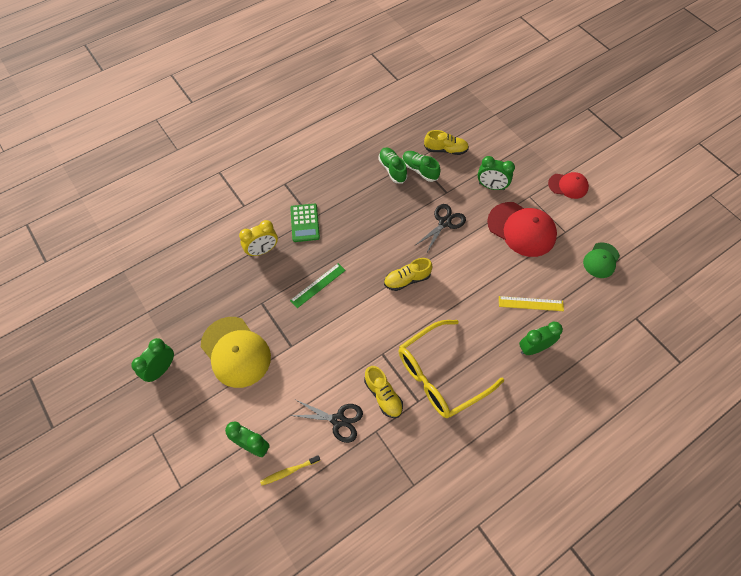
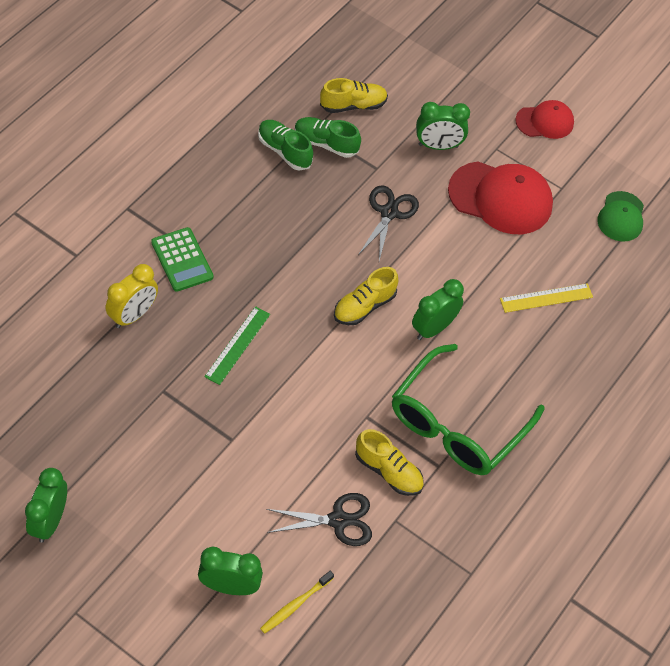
camera: 25 degrees left, 5 degrees down
(236, 352) = (152, 468): yellow cap -> none
(440, 375) = (456, 424): yellow glasses -> green glasses
(534, 348) = (569, 356): green clock -> green clock (433, 328)

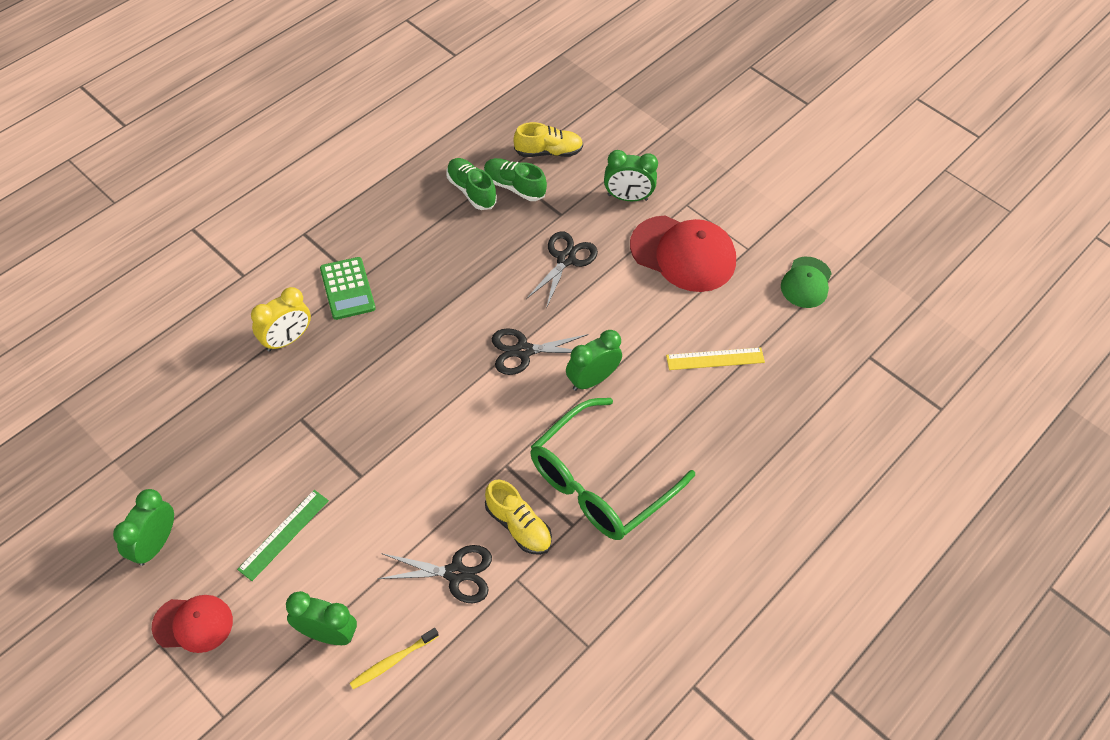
camera: 10 degrees right, 0 degrees up
(238, 345) = (386, 379): green ruler -> green ruler (284, 534)
(364, 306) = (523, 351): yellow shoe -> black scissors
(545, 122) = (740, 182): red cap -> red cap (193, 624)

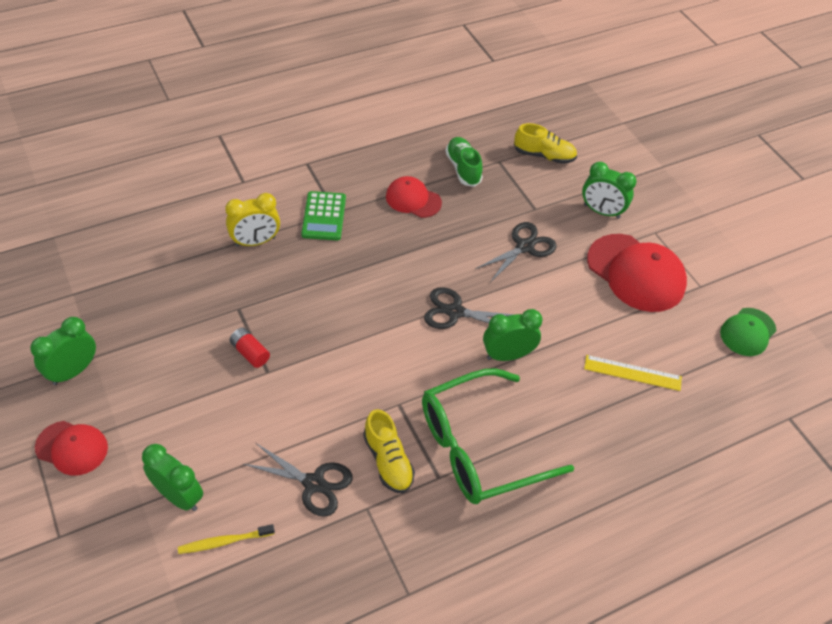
camera: 20 degrees right, 5 degrees down
(284, 534) = (181, 399): green ruler -> none
(334, 462) = (250, 353): none -> red battery
(433, 241) = (413, 199): none -> red cap
(514, 186) = (502, 175): green shoe -> none

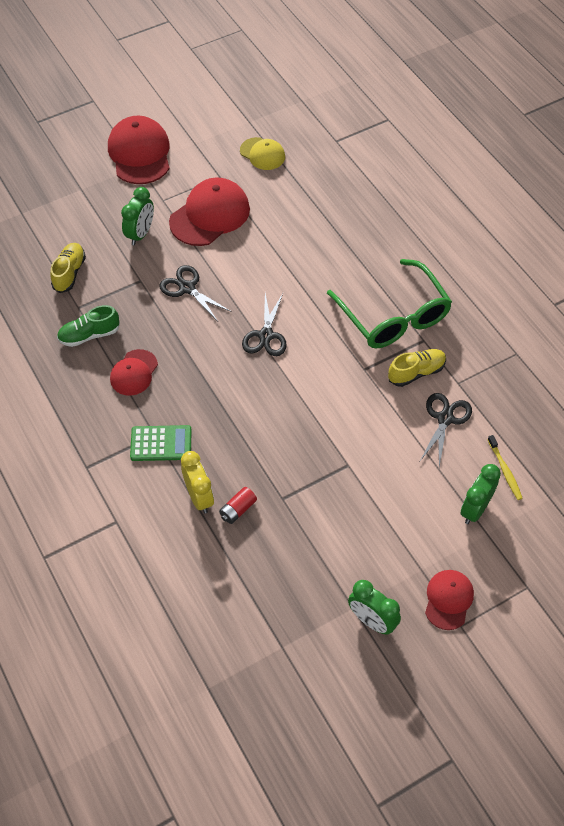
camera: 90 degrees left, 5 degrees up
(250, 353) = (330, 481): red battery -> red battery (238, 509)
(507, 355) = (305, 299): green clock -> none
(632, 373) = (311, 223): yellow ruler -> none
(725, 215) = (139, 153): none -> red cap
(747, 332) = (262, 154): green cap -> yellow cap

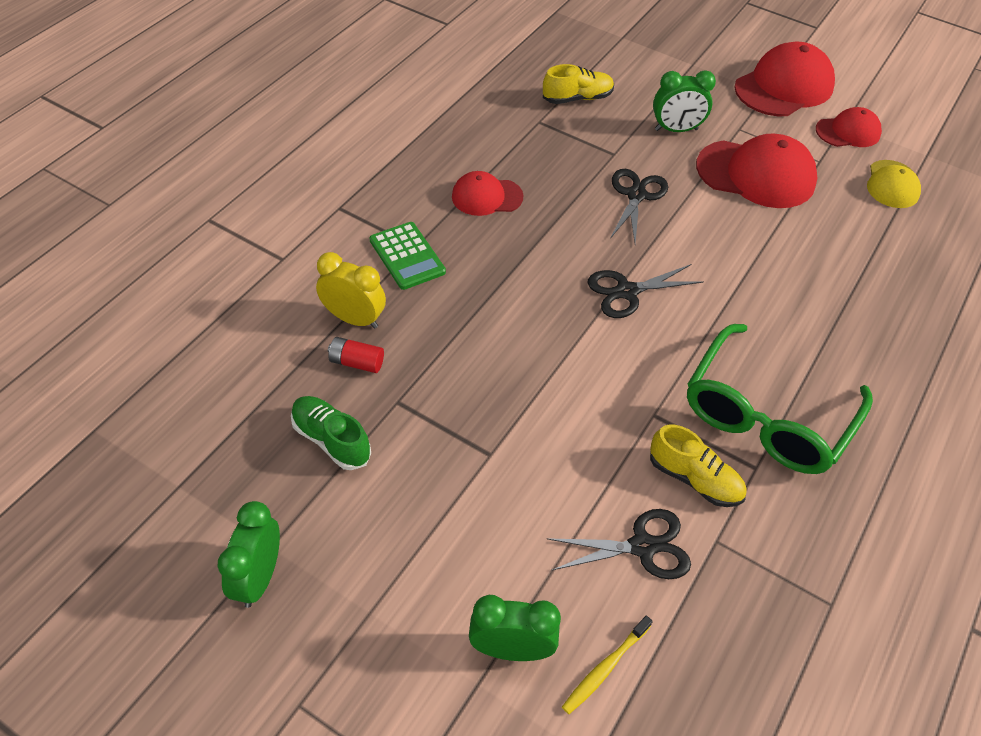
camera: 60 degrees right, 5 degrees down
(89, 335) = (510, 143): green shoe -> green shoe (331, 440)
(199, 497) = (354, 319): yellow clock -> yellow clock turned 105 degrees counterclockwise
(448, 600) = (336, 670): red cap -> red cap (848, 132)

